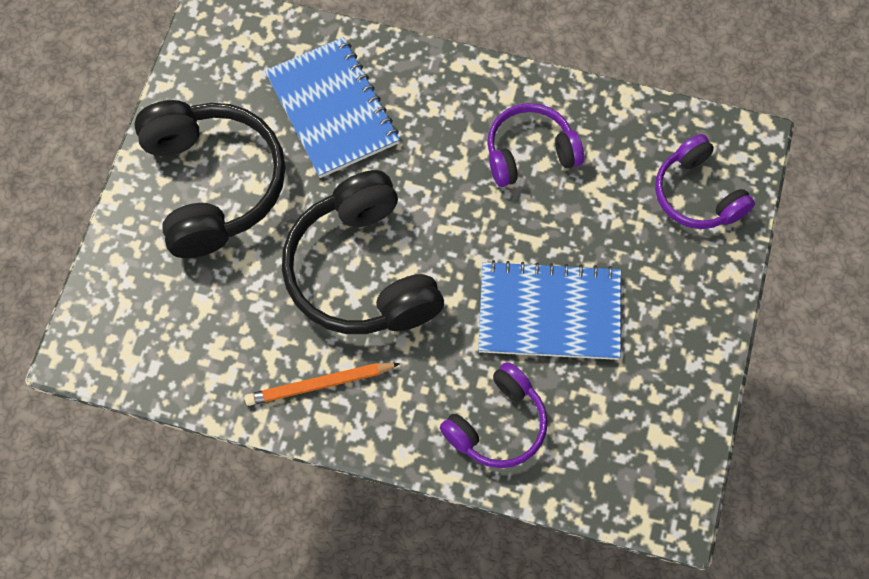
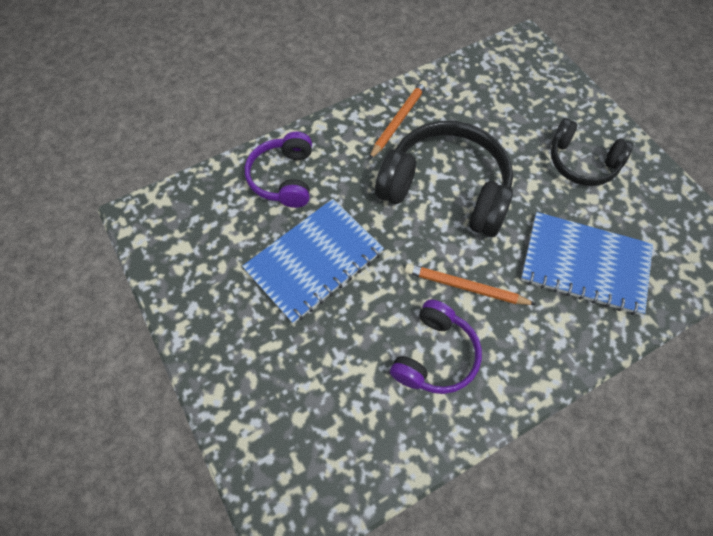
camera: 135 degrees right, 5 degrees down
(213, 184) = (581, 162): black headphones -> black headphones, size x0.60
(447, 178) = (465, 286): none -> orange pencil
(697, 194) = (289, 438): purple headphones -> none

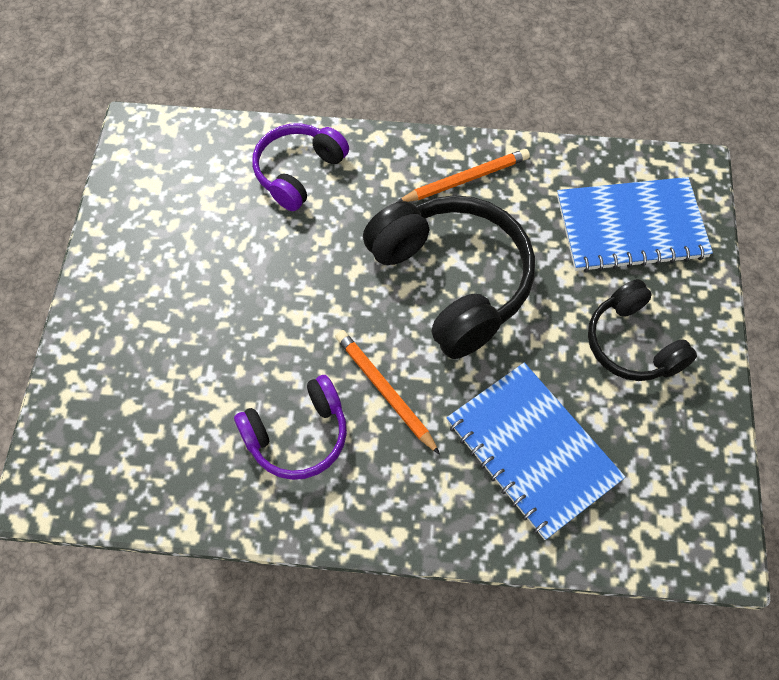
camera: 35 degrees right, 0 degrees up
(314, 261) = (260, 272): blue notebook -> blue notebook (631, 227)

